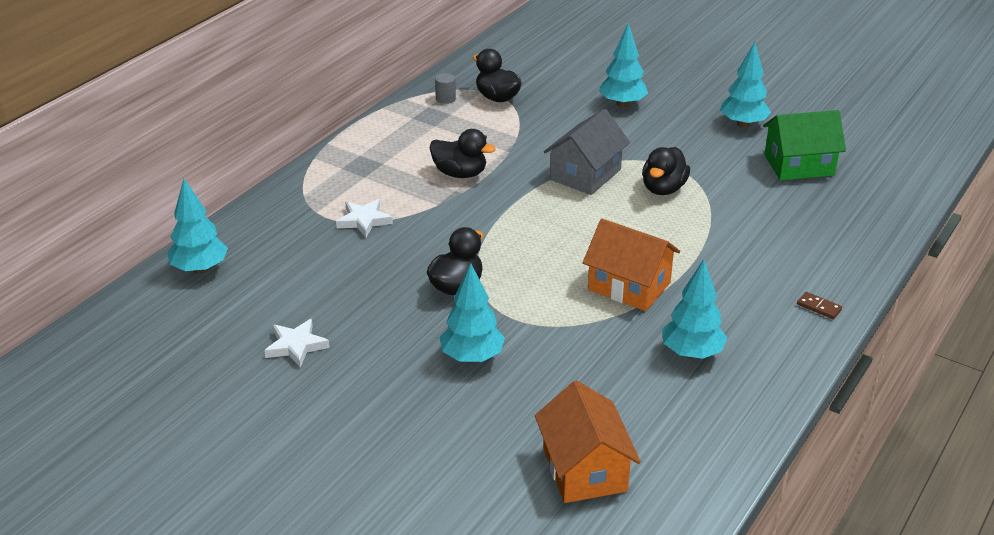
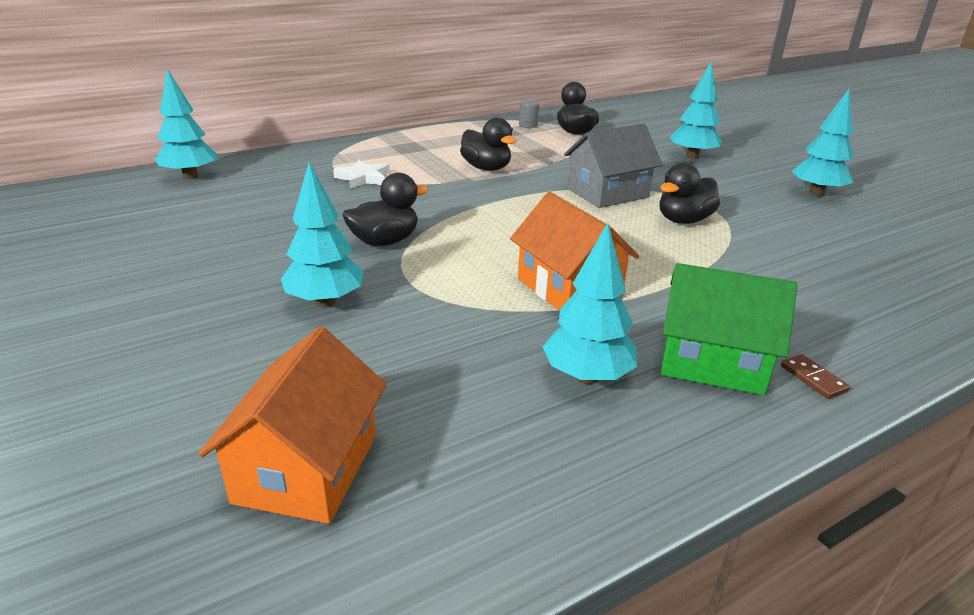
camera: 25 degrees right, 5 degrees down
(296, 346) = (180, 245): white star -> none
(799, 165) = (867, 236): green house -> green house (712, 361)

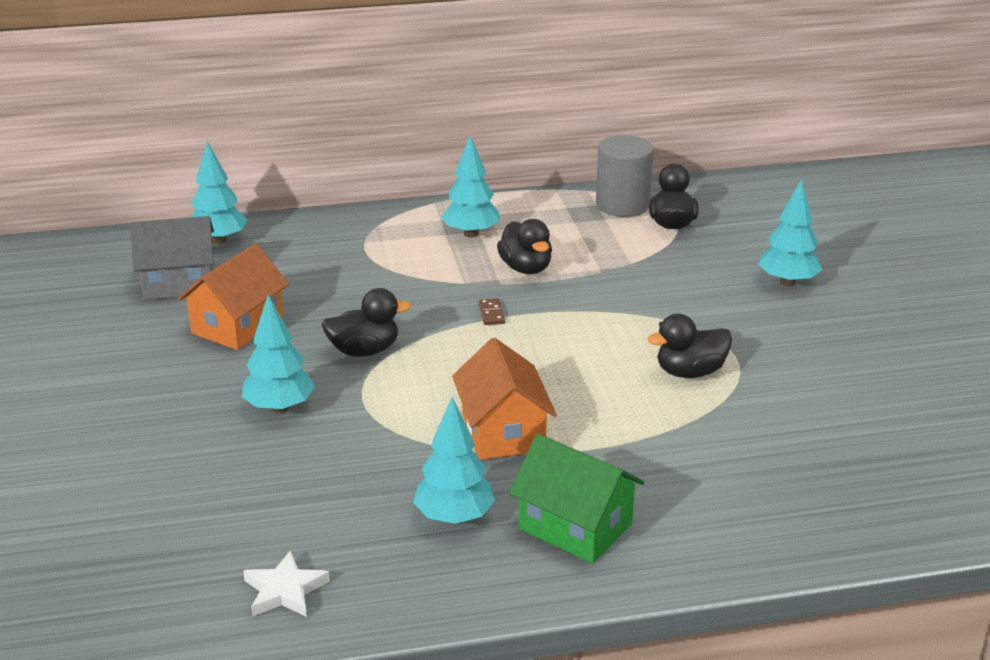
camera: 20 degrees right, 0 degrees up
(307, 468) = (204, 542): orange house -> orange house (238, 326)
(363, 178) = (386, 265): white star -> white star (285, 590)
(528, 125) = (622, 205): grey cylinder -> grey cylinder, size x2.30
(608, 193) = (636, 323): grey house -> grey house (179, 283)
(813, 378) = (651, 559): brown domino -> brown domino (491, 313)
(816, 193) = (890, 359): turquoise tree -> turquoise tree (471, 234)

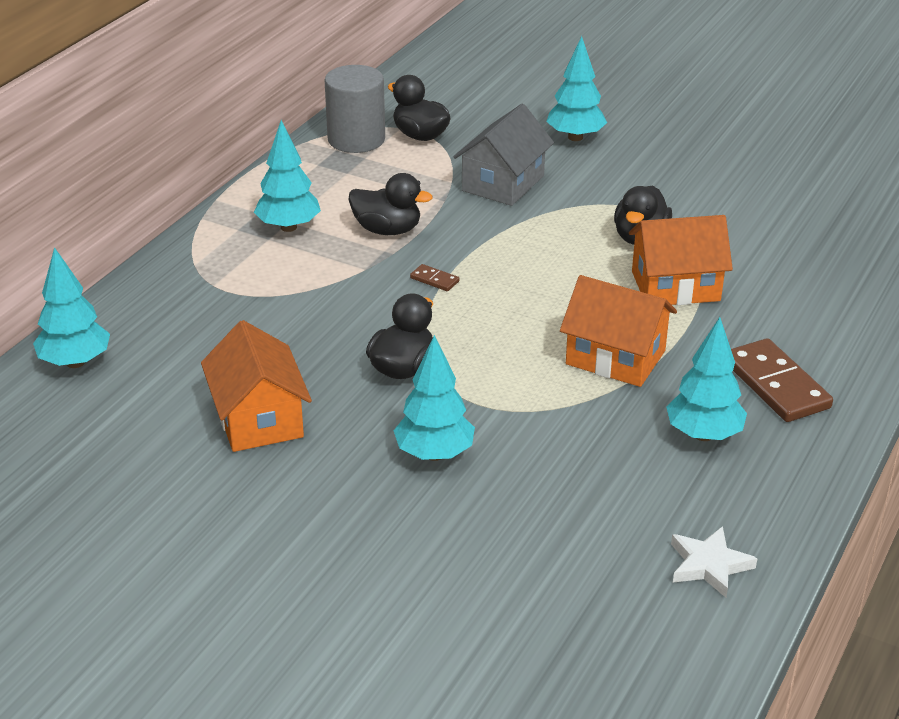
camera: 50 degrees left, 5 degrees up
(179, 283) = (122, 420): grey house -> grey house (503, 183)
(575, 526) = (775, 385): green house -> brown domino
(646, 418) = (675, 286): none -> orange house

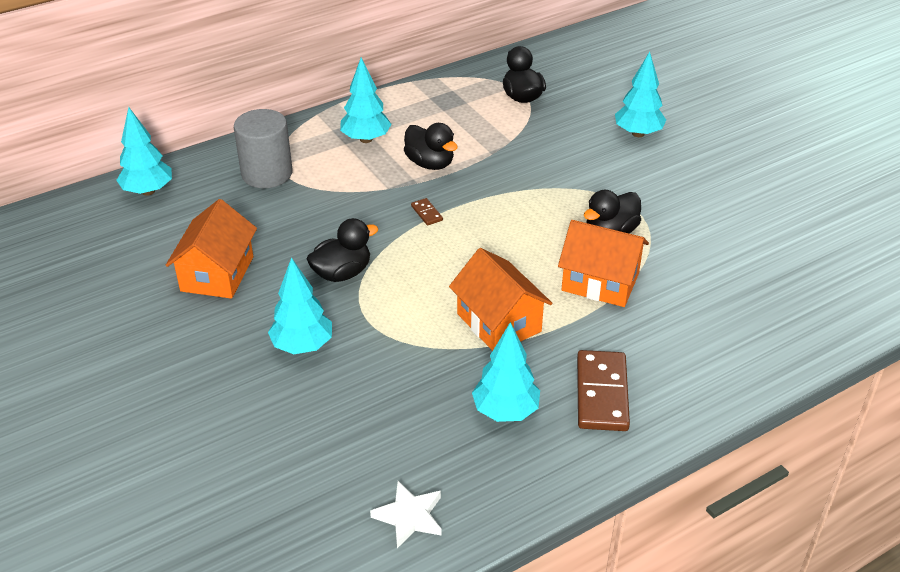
camera: 30 degrees right, 5 degrees up
(356, 139) = (473, 86): grey cylinder -> grey cylinder (267, 174)
(503, 183) = (547, 154): grey house -> none

